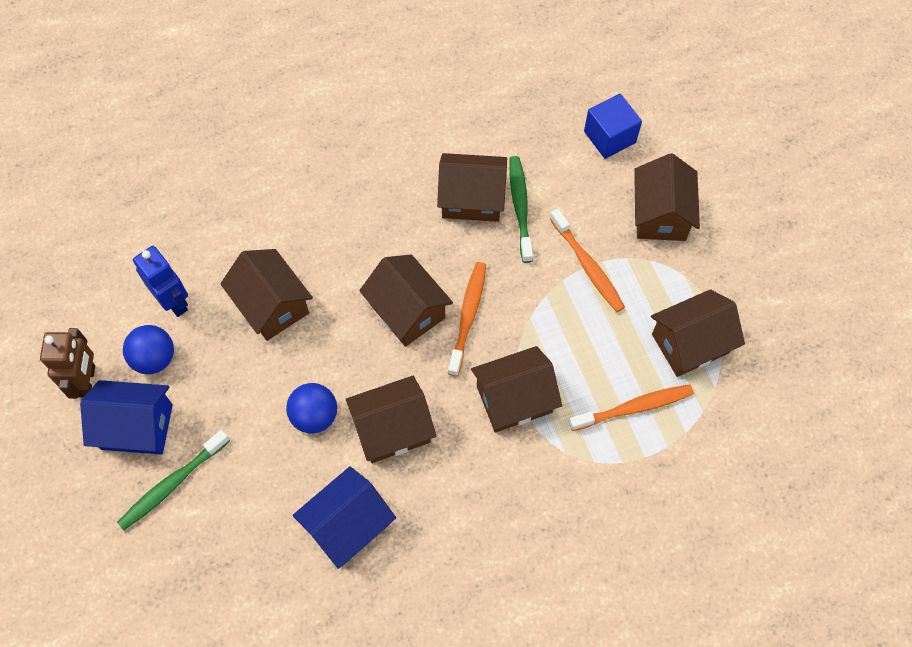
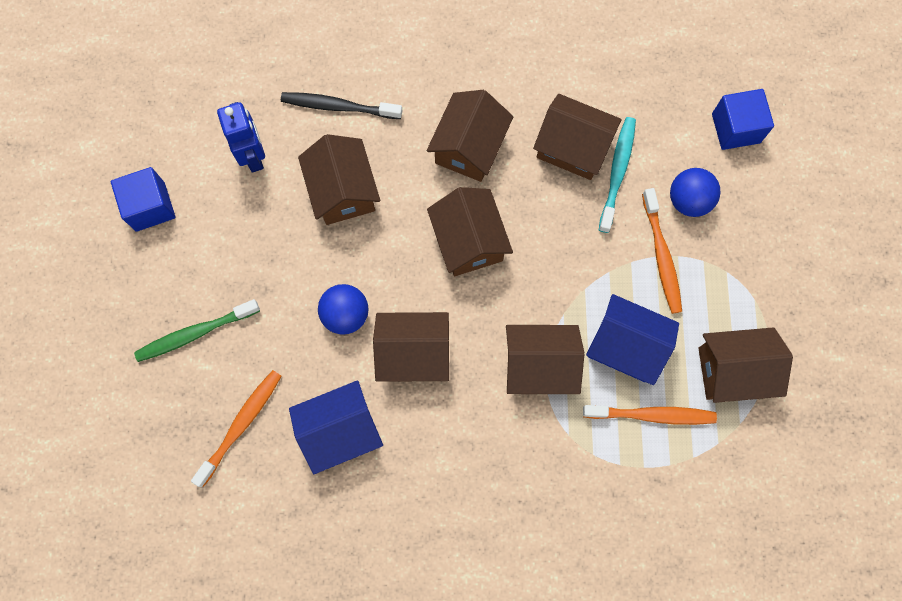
camera: 20 degrees right, 10 degrees up
(87, 381) = (150, 207): brown robot -> blue cube
(137, 426) = (181, 267): blue house -> blue house (626, 346)
(154, 358) = (218, 206): blue ball -> blue ball (688, 200)
(241, 232) = (338, 107): none -> black toothbrush
(468, 316) = (525, 267): orange toothbrush -> orange toothbrush (241, 425)
(520, 207) = (617, 172): green toothbrush -> turquoise toothbrush
(660, 214) = (755, 227): brown house -> brown house (469, 147)

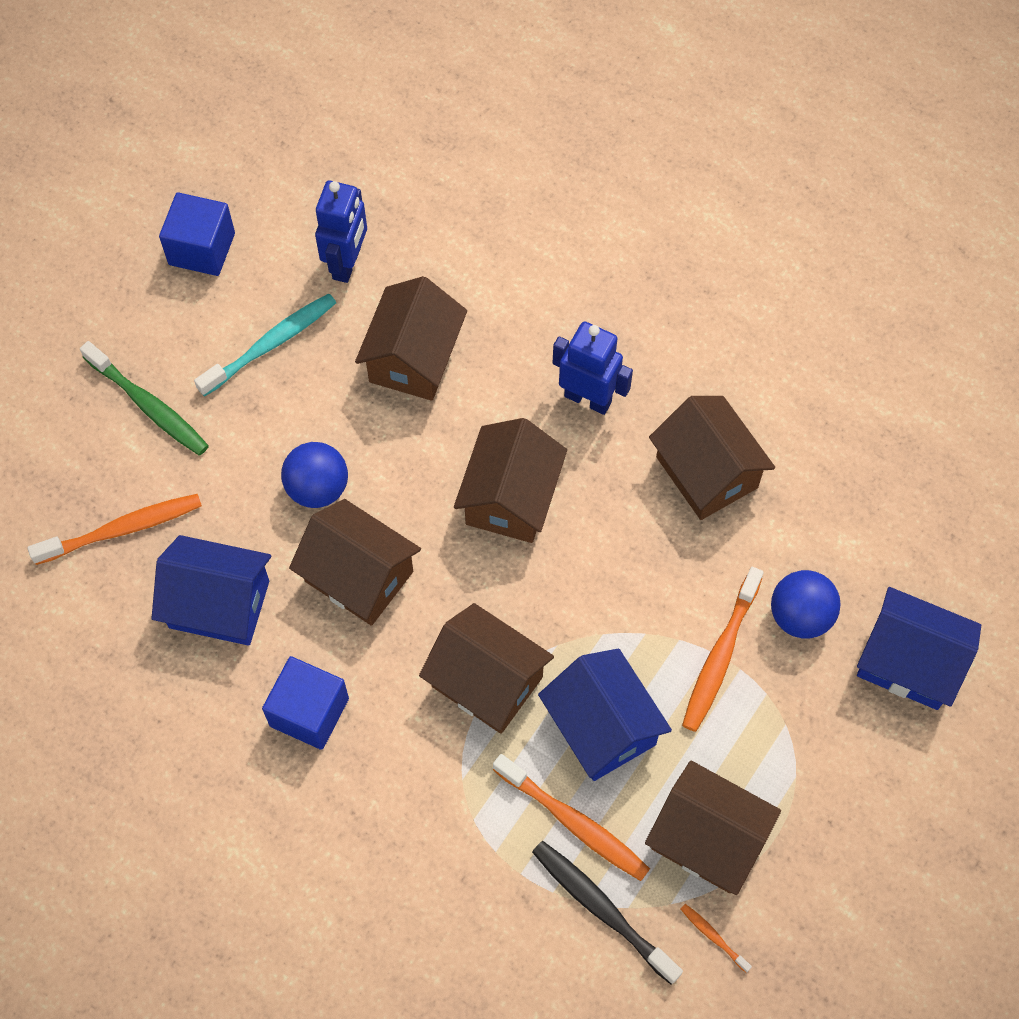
camera: 35 degrees right, 10 degrees down
(195, 333) = (148, 405): green toothbrush -> green toothbrush turned 150 degrees counterclockwise
(338, 107) = (476, 268): black toothbrush -> black toothbrush (602, 909)
(469, 147) = (588, 399): brown house -> blue robot
(617, 172) = (738, 532): turquoise toothbrush -> turquoise toothbrush (271, 344)
(735, 128) = (920, 572): blue cube -> blue cube (309, 712)
(767, 187) = (908, 662): none -> blue house
(777, 426) = (713, 936): none -> orange toothbrush

